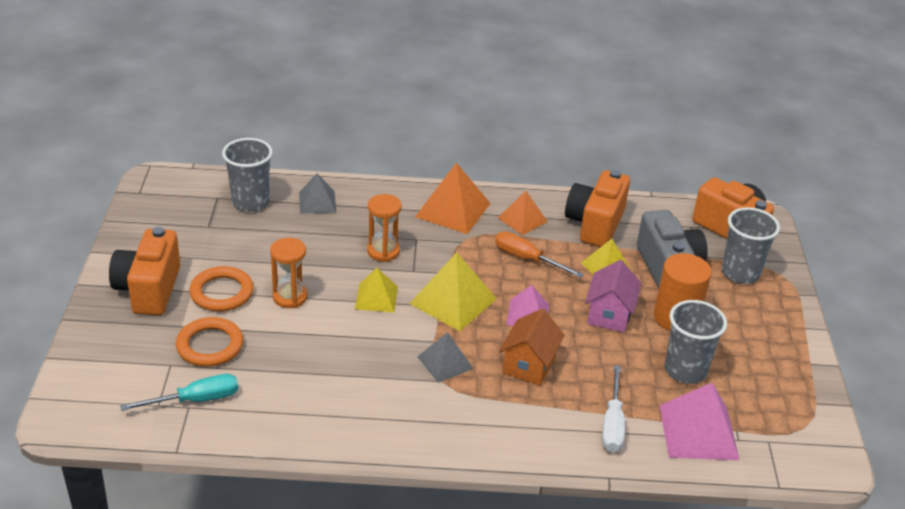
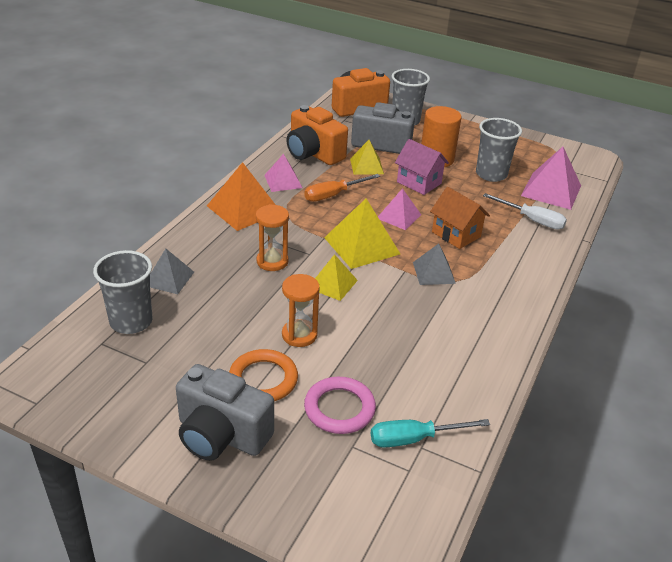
camera: 65 degrees left, 0 degrees up
(149, 289) = (221, 435): orange camera -> grey camera
(195, 400) = (414, 439): turquoise screwdriver -> turquoise screwdriver turned 105 degrees counterclockwise
(210, 346) = (339, 408): orange ring -> pink ring
(522, 219) = (283, 181): orange pyramid -> pink pyramid

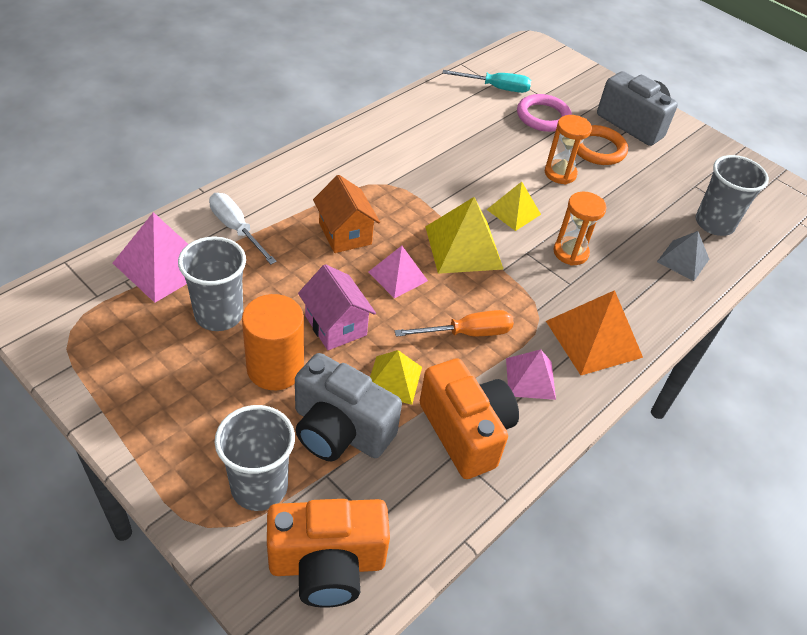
camera: 165 degrees left, 10 degrees up
(434, 272) = (402, 197): grey pyramid -> none

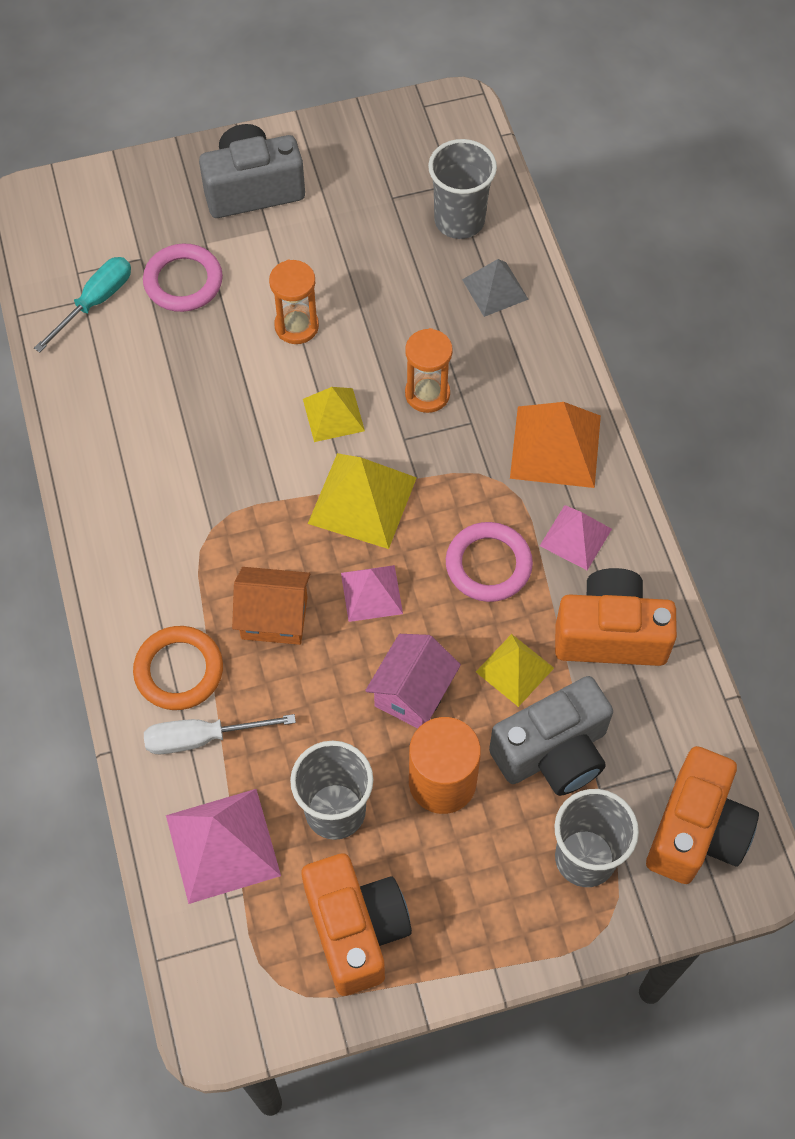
camera: 55 degrees left, 15 degrees up
(131, 358) = (356, 929): none -> orange camera
(336, 325) = (412, 693): pink house -> pink house turned 60 degrees counterclockwise
(467, 333) = (488, 565): orange screwdriver -> pink ring
(598, 149) = (276, 258): orange ring -> orange ring (179, 670)

